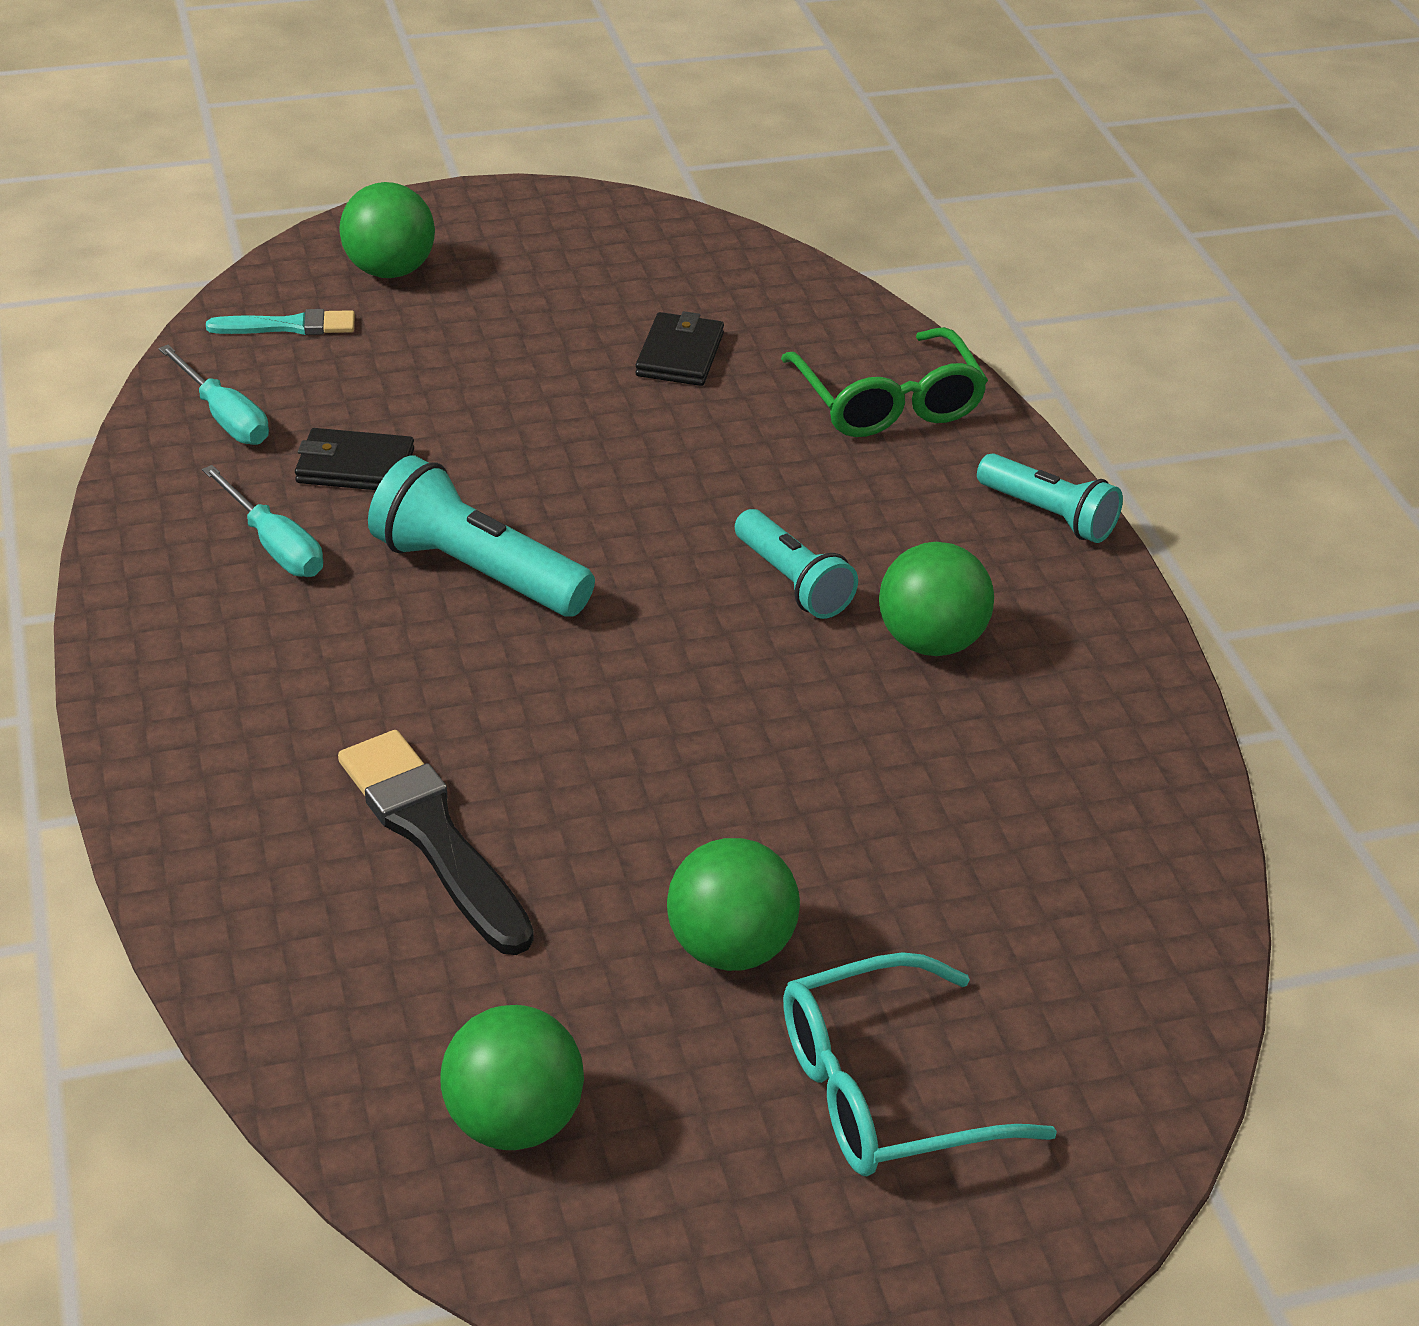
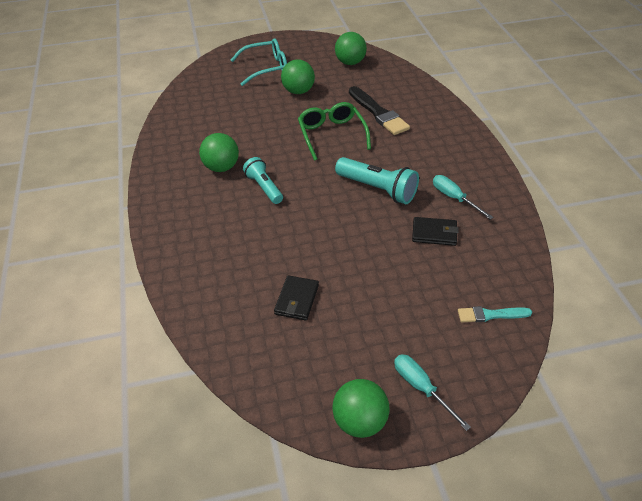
camera: 175 degrees left, 5 degrees up
(224, 417) = (498, 257): turquoise screwdriver -> turquoise screwdriver (421, 388)
(389, 271) = (451, 360): green ball -> green ball (360, 422)
(888, 403) = (205, 272): green glasses -> green glasses (331, 135)
(1049, 515) = (158, 216): turquoise flashlight -> none

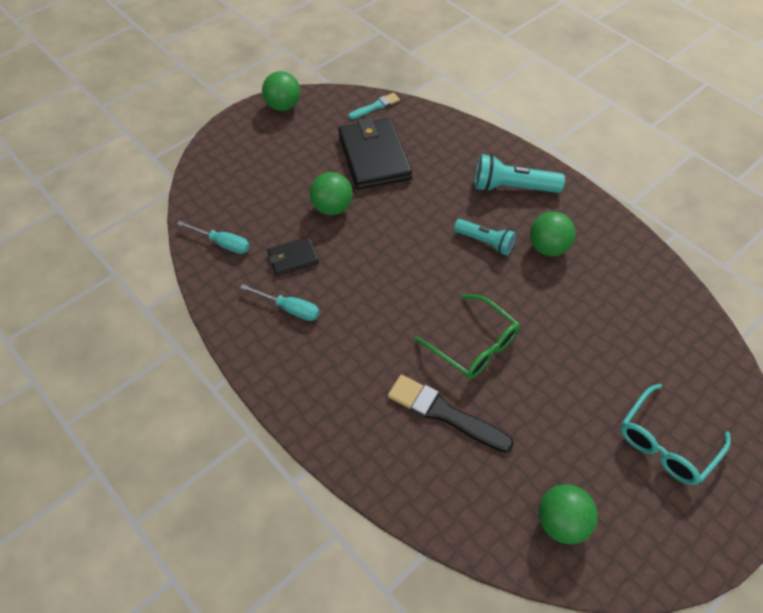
camera: 150 degrees right, 10 degrees up
(297, 300) = (374, 157): black wallet -> black wallet, size x1.99
(298, 91) = (577, 410): green ball -> green ball (332, 208)
(378, 189) = (373, 287): turquoise flashlight -> turquoise flashlight (512, 187)
(421, 388) = (252, 136): turquoise screwdriver -> turquoise screwdriver (222, 243)
(490, 315) = (218, 202): turquoise brush -> turquoise brush (376, 106)

